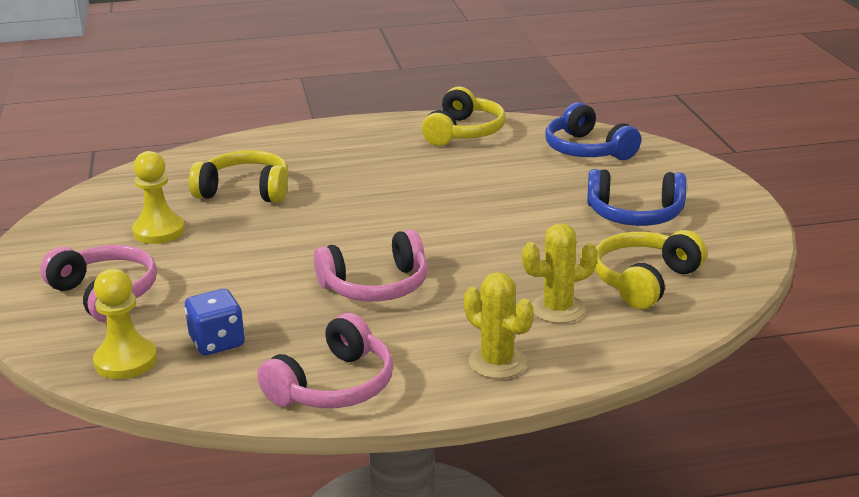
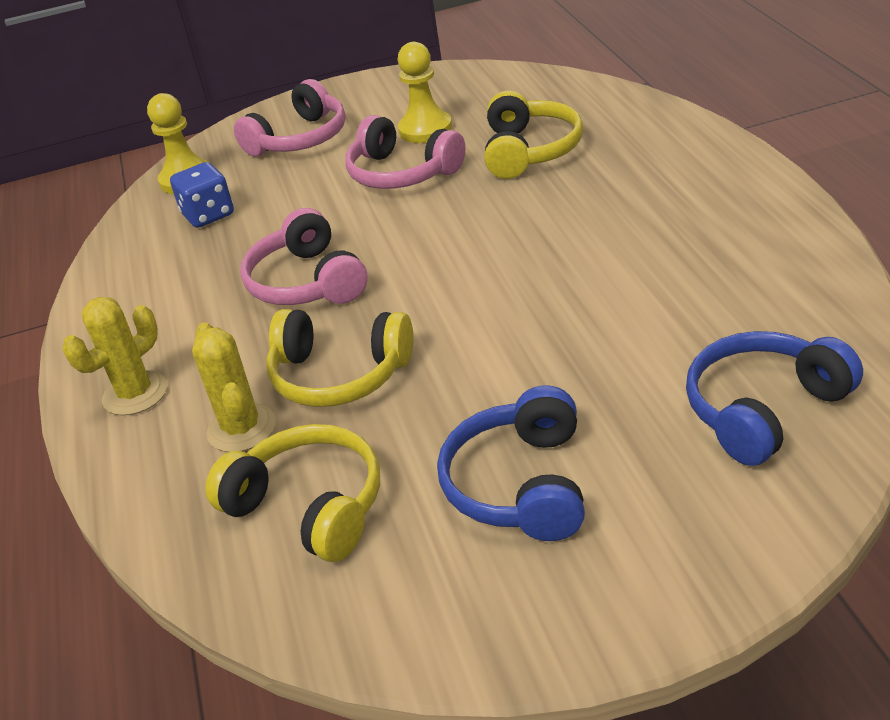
camera: 90 degrees right, 10 degrees up
(333, 386) = (120, 294): pink headphones -> pink headphones (402, 173)
(463, 132) = (779, 271): yellow headphones -> yellow headphones (339, 375)

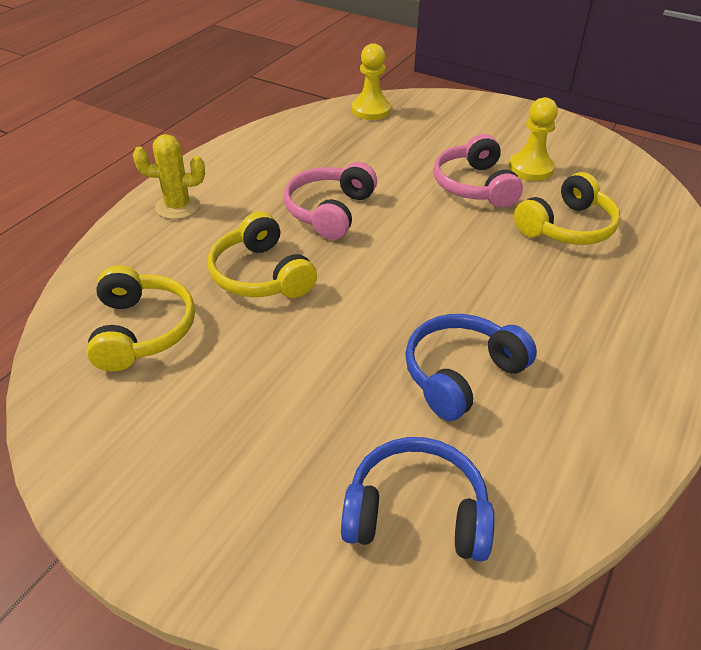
camera: 40 degrees right, 5 degrees up
(208, 215) = (349, 137): blue dice -> none
(242, 428) = (183, 264): yellow cactus -> none
(299, 139) = (457, 126): pink headphones -> none
(521, 484) = (232, 417): blue headphones -> blue headphones (461, 374)

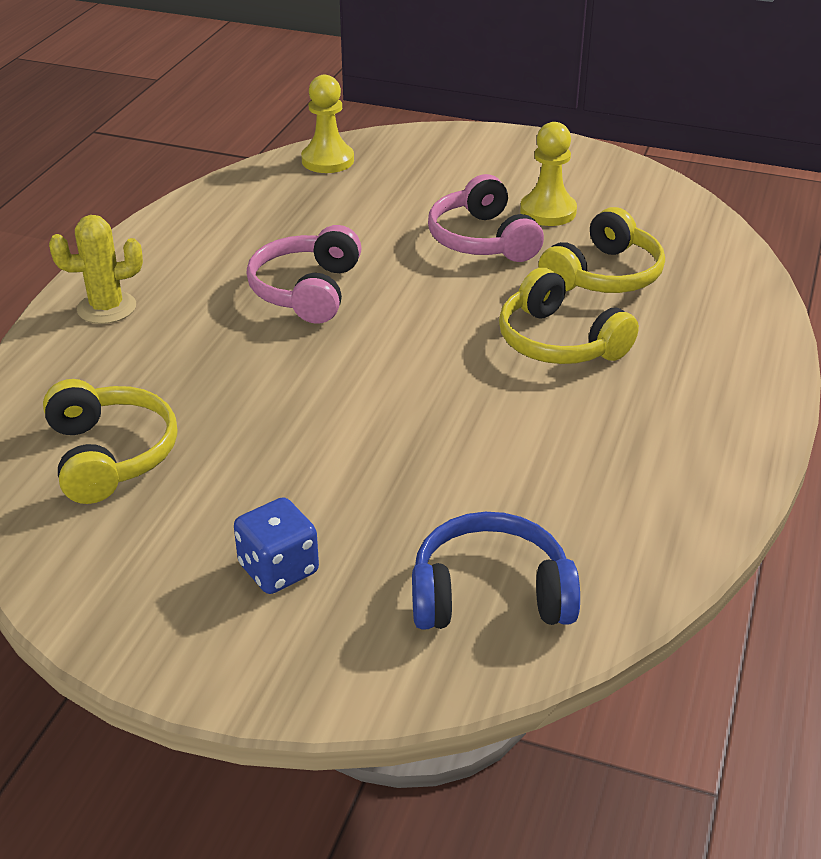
camera: 10 degrees left, 5 degrees down
(243, 457) = (278, 569): none -> blue dice
(261, 275) = (241, 374): yellow headphones -> yellow headphones (559, 342)
(461, 374) = (511, 451): blue headphones -> none

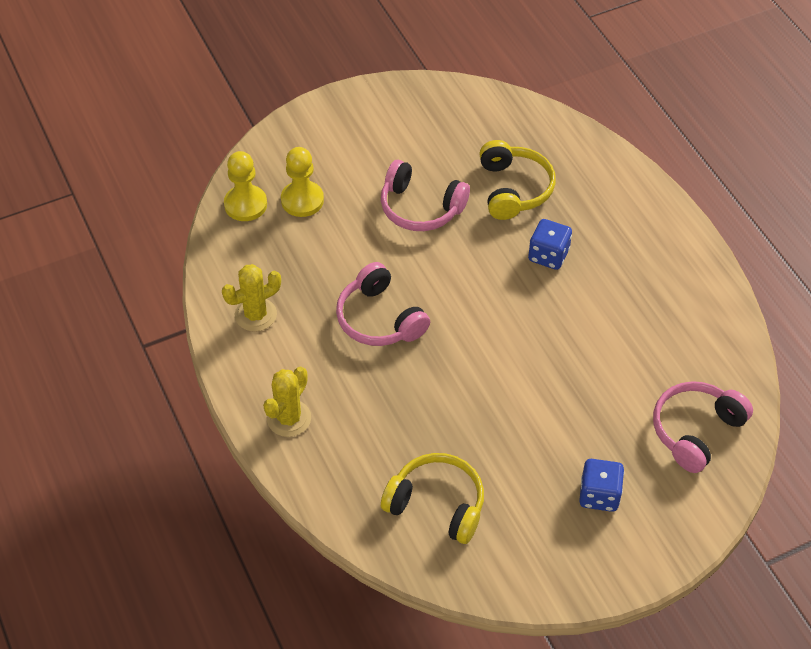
camera: 45 degrees left, 15 degrees up
(208, 228) = (255, 315): none -> yellow cactus
(490, 595) = (696, 431): blue headphones -> pink headphones
(548, 211) = (427, 158): yellow pawn -> yellow pawn (302, 200)
(559, 342) = (548, 255): yellow headphones -> blue dice

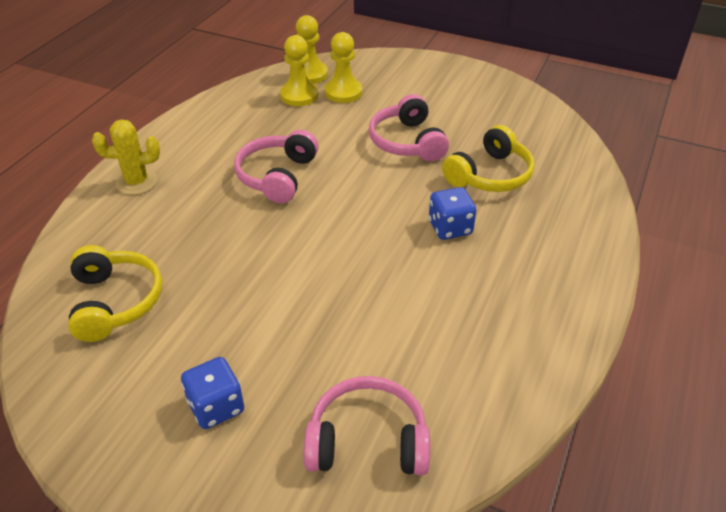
camera: 50 degrees right, 10 degrees down
(255, 315) = (218, 123): yellow cactus -> none
(273, 233) = (299, 95): none -> yellow pawn

